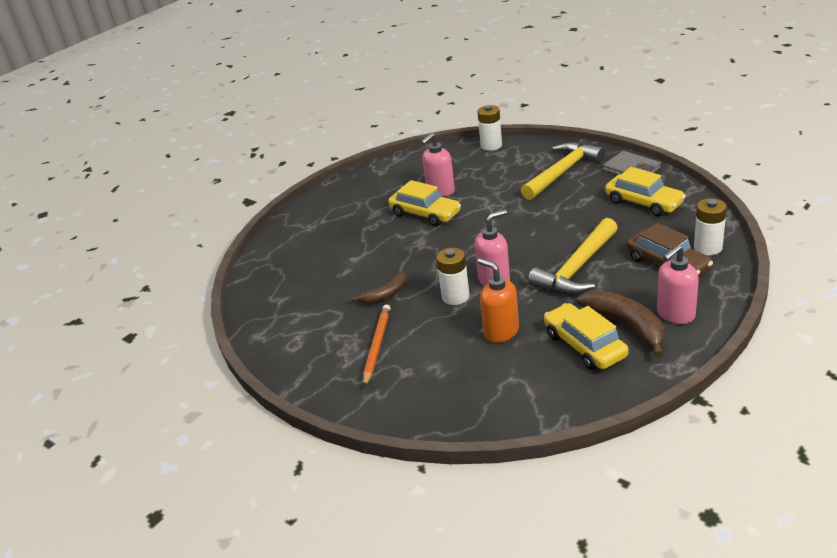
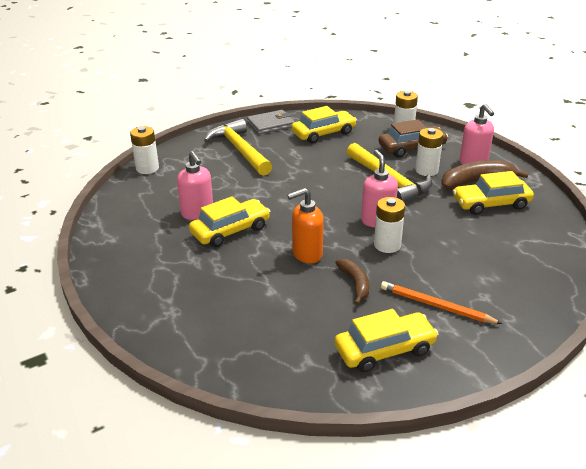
camera: 75 degrees left, 0 degrees up
(307, 332) = (384, 350): none -> yellow car
(501, 332) = (453, 235): orange soap dispenser -> orange soap dispenser (306, 254)
(622, 286) = (426, 170): none -> white battery

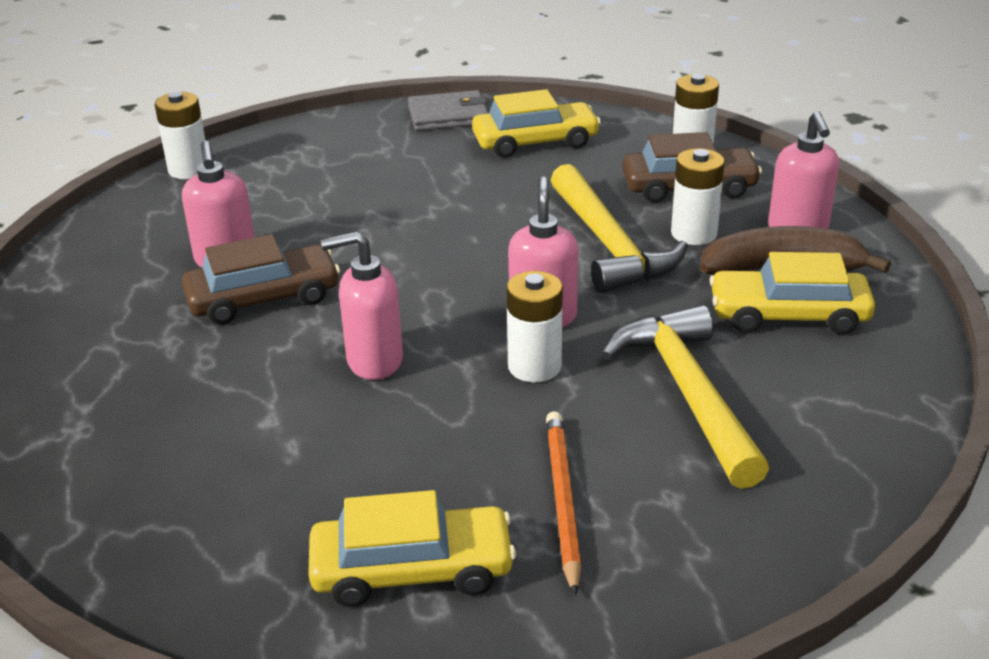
camera: 15 degrees right, 0 degrees up
(230, 230) = (263, 298): yellow car -> brown car
(239, 150) = (365, 155): yellow hammer -> yellow hammer (687, 393)
(306, 254) = (374, 361): orange soap dispenser -> pink soap dispenser
(355, 284) = (430, 432): brown banana -> none
(436, 306) = (563, 501): orange pencil -> orange pencil turned 45 degrees clockwise

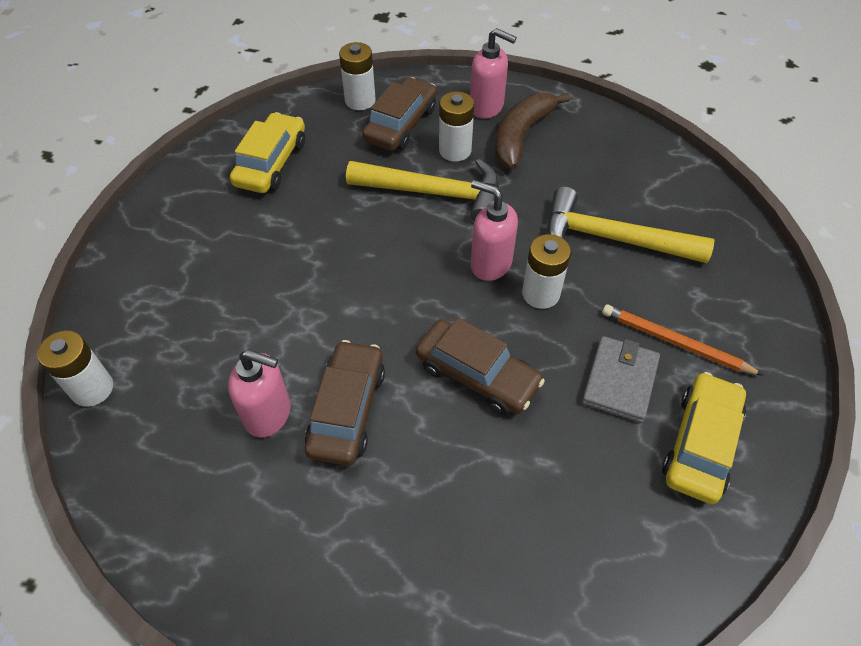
camera: 60 degrees left, 20 degrees up
(374, 361) = (477, 375): pink soap dispenser -> brown car
(448, 116) = (181, 189): grey wallet -> grey wallet (620, 381)
(788, 315) = (567, 159): yellow car -> none

